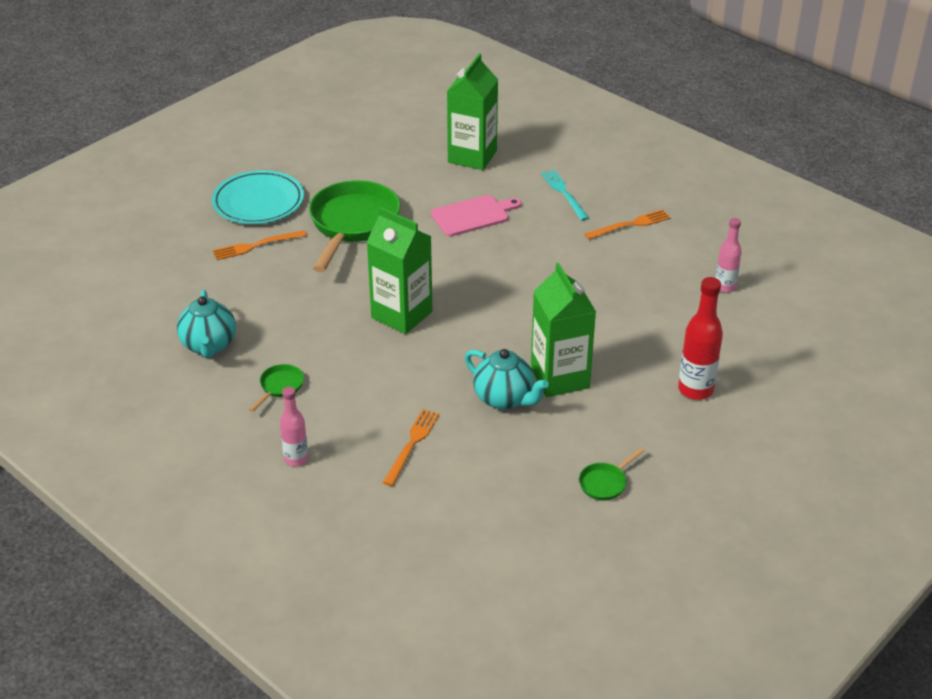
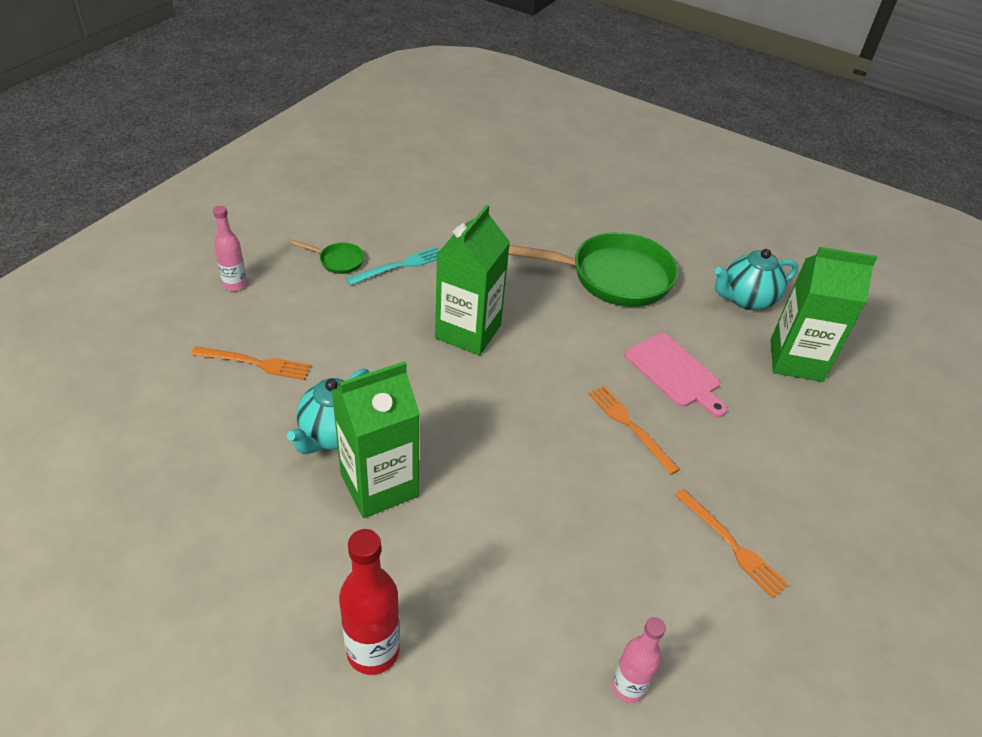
camera: 75 degrees right, 5 degrees up
(209, 346) = (391, 211): turquoise teapot -> turquoise teapot (746, 299)
(256, 245) = (550, 217): orange fork -> orange fork (630, 426)
(258, 201) = (622, 209): turquoise plate -> none
(564, 193) = (767, 460): turquoise fork -> turquoise fork (400, 266)
(605, 483) = (183, 548): green pan -> none

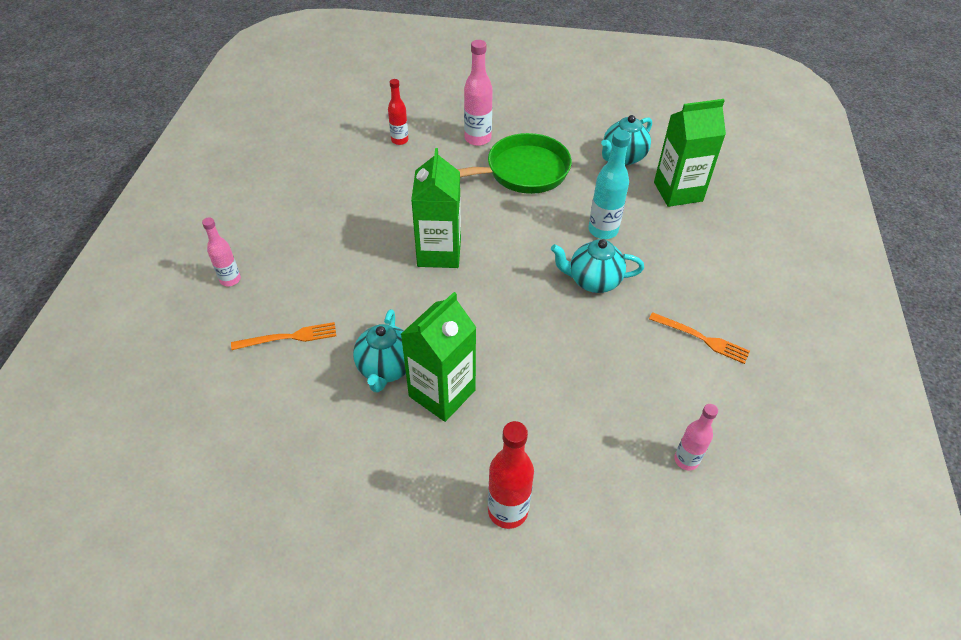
camera: 20 degrees left, 5 degrees up
(338, 261) = (303, 231): green pan -> none
(400, 266) = (355, 218): turquoise fork -> none
(495, 202) = (399, 140): none -> red bottle
(583, 226) = (477, 139): none -> pink bottle
(630, 426) = (593, 281): orange fork -> turquoise teapot
(675, 373) = (603, 230): pink cutting board -> turquoise bottle

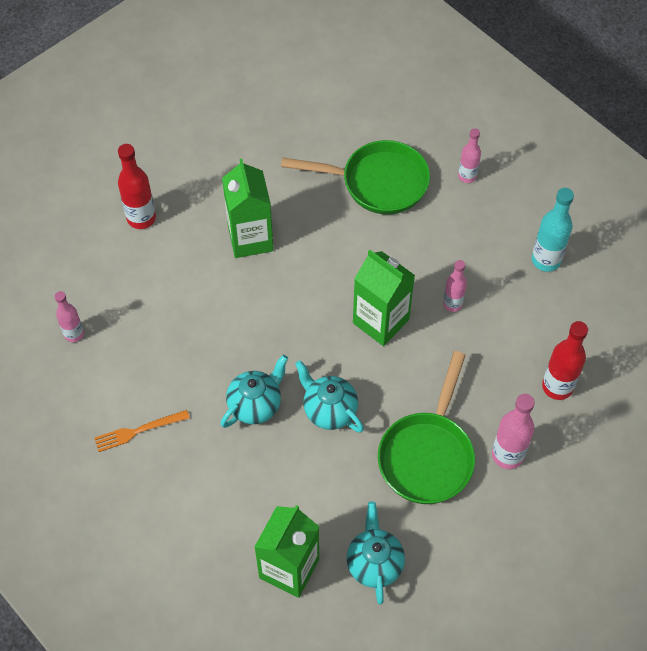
camera: 130 degrees right, 10 degrees up
(289, 337) = (377, 182): orange fork -> green pan
(380, 221) = (452, 304): none -> pink bottle
(386, 368) = (300, 220): turquoise teapot -> turquoise teapot (329, 410)
(399, 140) = (557, 387): red bottle -> red bottle, size x1.55
(603, 230) = (300, 460): turquoise bottle -> turquoise bottle (546, 260)

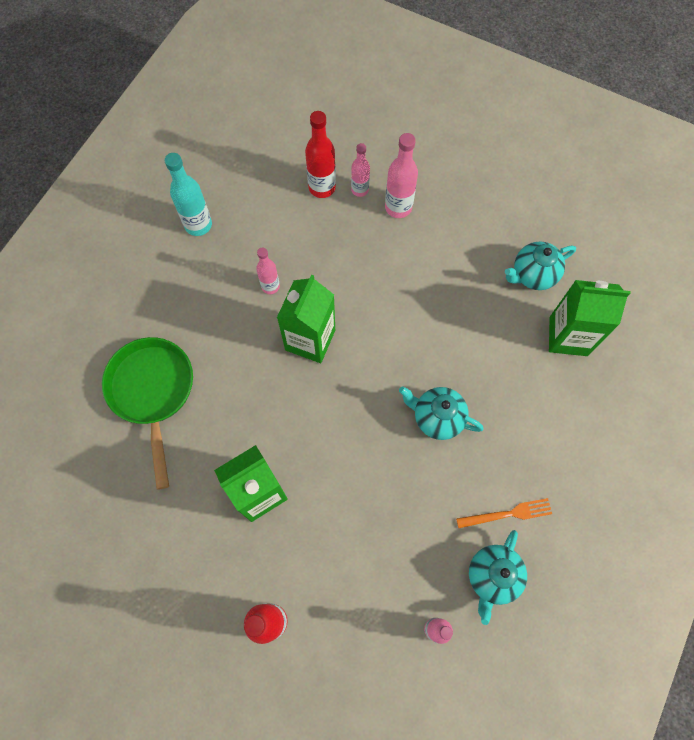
camera: 110 degrees left, 10 degrees up
(138, 431) = (507, 514): orange fork -> orange fork turned 60 degrees counterclockwise
(329, 410) = (416, 353): turquoise teapot -> turquoise teapot (492, 576)
(428, 455) = (423, 264): green pan -> none
(467, 176) = (122, 313): pink bottle -> pink bottle (360, 190)

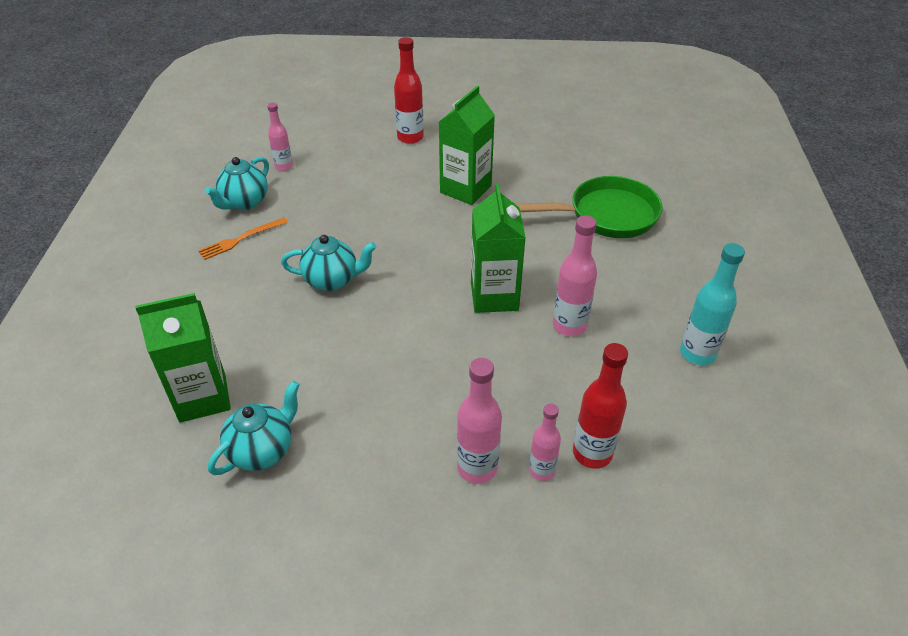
camera: 155 degrees right, 25 degrees down
(153, 392) = (606, 215): green pan -> green pan turned 60 degrees counterclockwise
(270, 286) = (569, 326): pink bottle -> pink bottle, size x1.55
(492, 576) = (244, 202): turquoise teapot -> turquoise teapot turned 150 degrees counterclockwise

